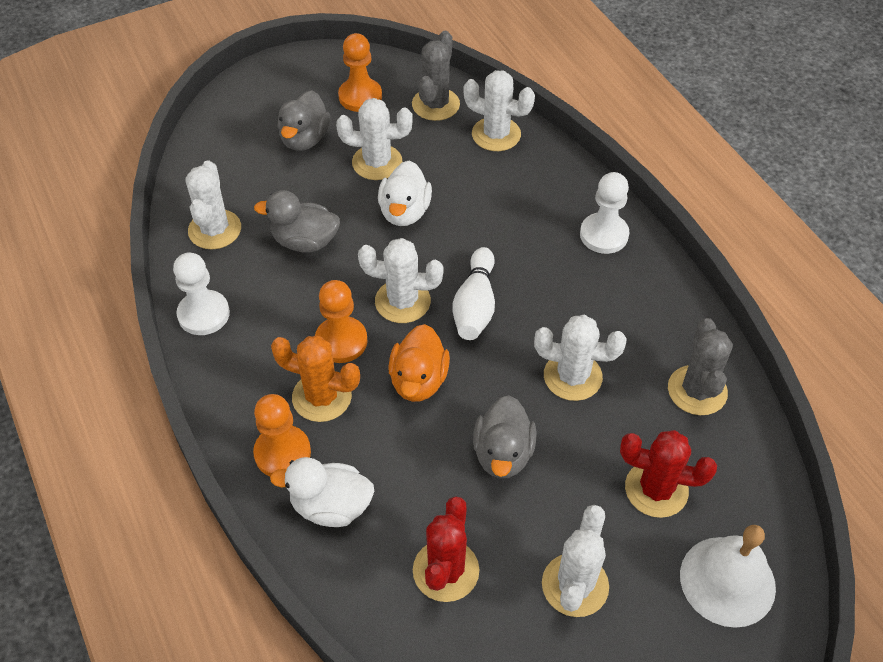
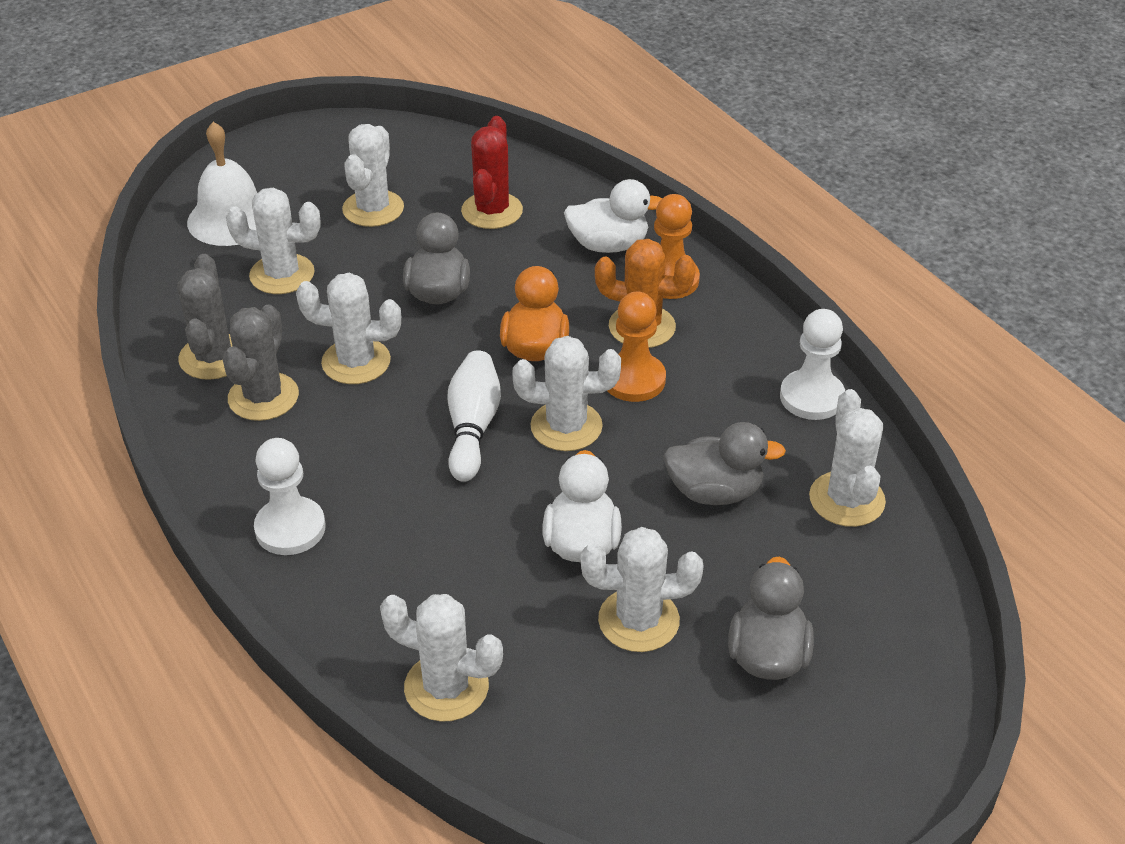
camera: 175 degrees right, 10 degrees down
(360, 96) = (696, 750): orange pawn -> none
(435, 104) = (556, 743): grey cactus -> grey cactus (263, 397)
(656, 489) = (282, 274): red cactus -> white cactus

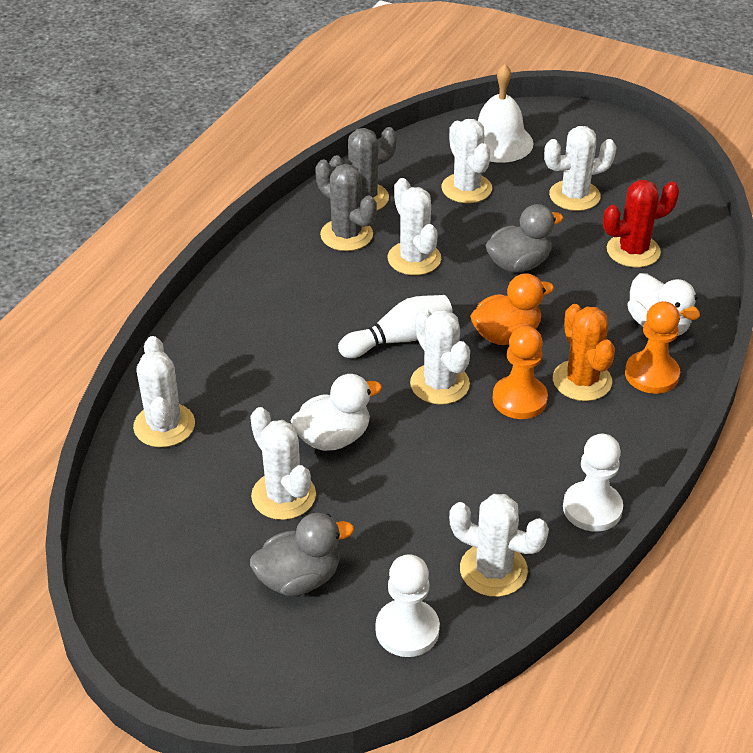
camera: 60 degrees right, 0 degrees up
(263, 397) = (346, 235): grey cactus -> grey cactus turned 60 degrees clockwise
(290, 528) = (244, 299): white pawn -> white pawn (407, 630)
(714, 492) = (439, 489): grey duck -> none
(846, 499) = (493, 570): white cactus -> white cactus turned 60 degrees clockwise

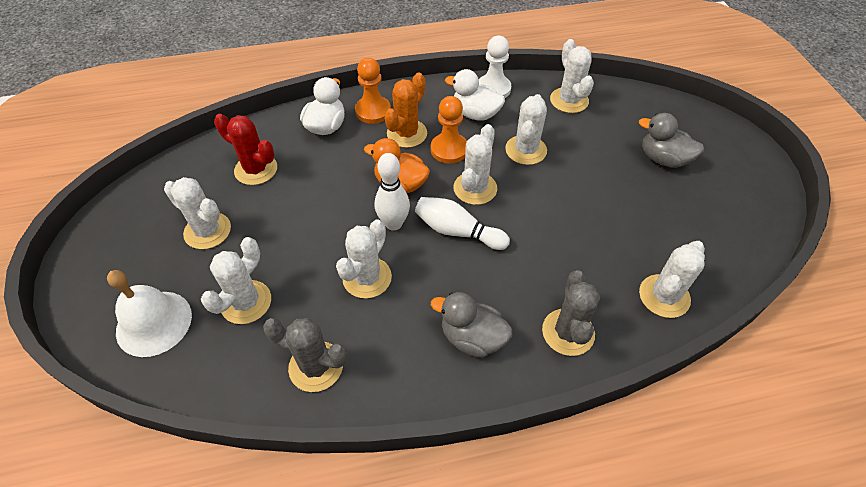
camera: 130 degrees left, 10 degrees up
(283, 496) = (631, 199): white cactus -> white cactus (526, 150)
(333, 438) = (569, 207): white duck -> white duck (475, 114)
(346, 235) = (376, 341): grey cactus -> grey cactus (568, 332)
(407, 630) = (634, 108): white pawn -> none
(457, 304) = (393, 224): none -> white bowling pin
(518, 264) = (321, 217): grey duck -> grey duck (472, 338)

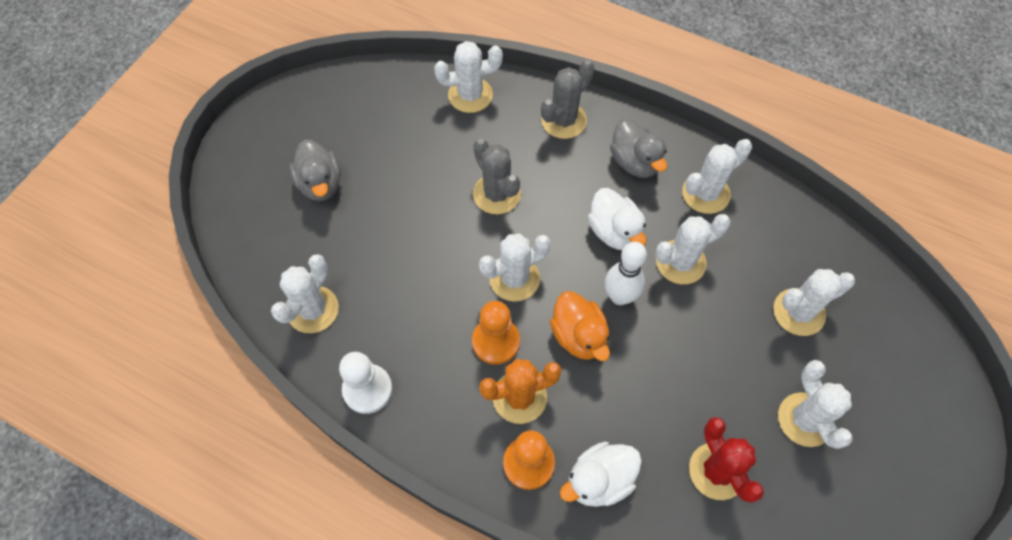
camera: 140 degrees left, 10 degrees up
(154, 323) = (889, 348): white bell -> none
(316, 366) = (767, 220): grey cactus -> grey cactus (496, 194)
(457, 231) = (570, 249): white bowling pin -> none
(475, 114) = (424, 368): white duck -> white duck (614, 232)
(526, 150) = (425, 284): white cactus -> white cactus (705, 193)

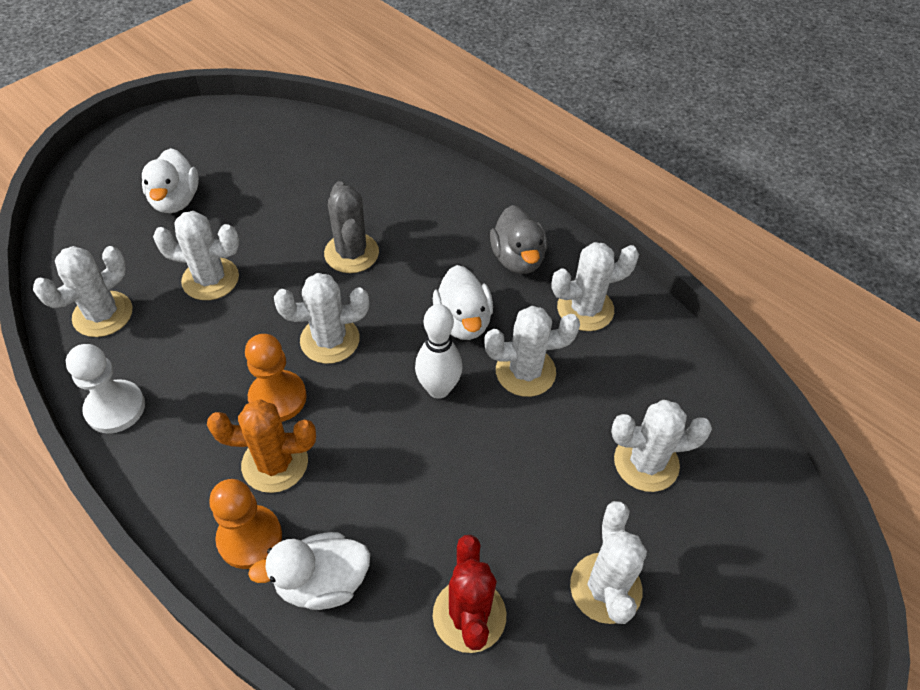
camera: 15 degrees right, 10 degrees down
(320, 184) = (176, 200): grey duck -> white duck
(470, 95) = (370, 156): white cactus -> white cactus (210, 279)
(563, 120) = (457, 201): grey cactus -> none
(579, 336) = (373, 417): orange duck -> none

